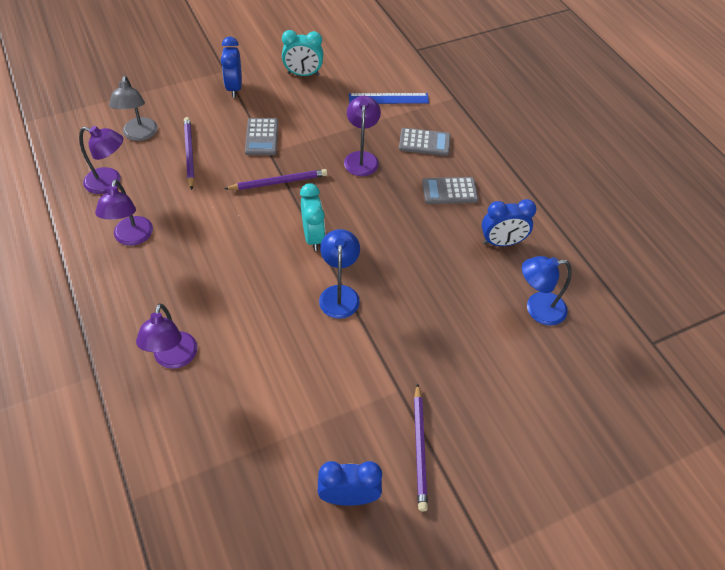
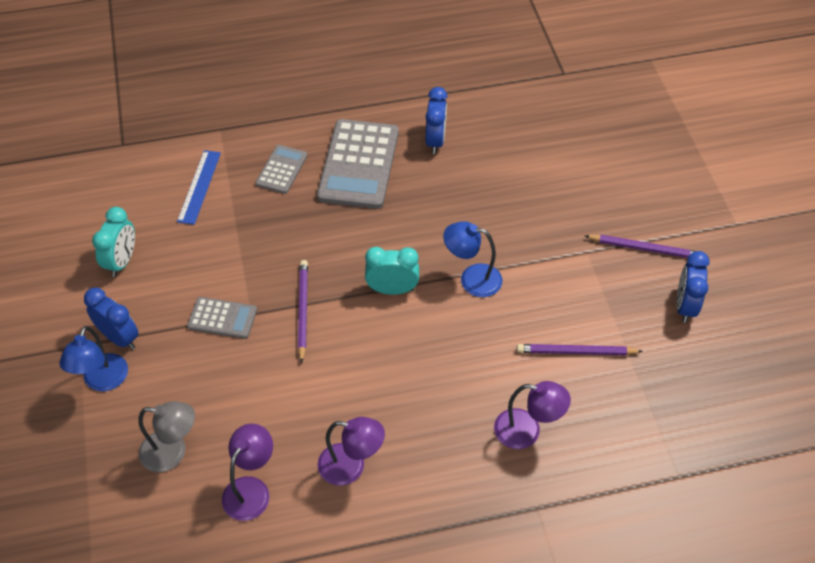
camera: 75 degrees left, 0 degrees up
(189, 153) = (226, 397): purple pencil -> purple pencil (576, 352)
(234, 88) = (119, 338): blue clock -> blue clock turned 150 degrees counterclockwise
(361, 158) = (288, 228): purple lamp -> none
(449, 191) = (358, 164): grey calculator -> grey calculator, size x1.91
(537, 309) = (516, 136): blue lamp -> blue lamp (102, 381)

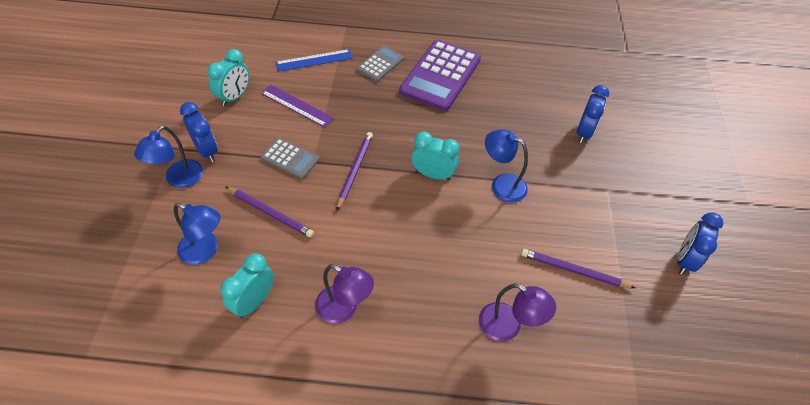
camera: 15 degrees right, 0 degrees up
(172, 452) = (205, 251): grey lamp -> blue lamp
(199, 186) = (314, 60): blue ruler -> blue ruler turned 45 degrees clockwise
(202, 251) = (296, 105): none -> purple ruler
(251, 489) = (254, 301): purple lamp -> turquoise clock
(358, 164) = (440, 75): grey calculator -> purple calculator
(435, 141) = (507, 74): blue clock -> blue clock (584, 132)
(644, 248) = (660, 201): purple pencil -> purple pencil (270, 213)

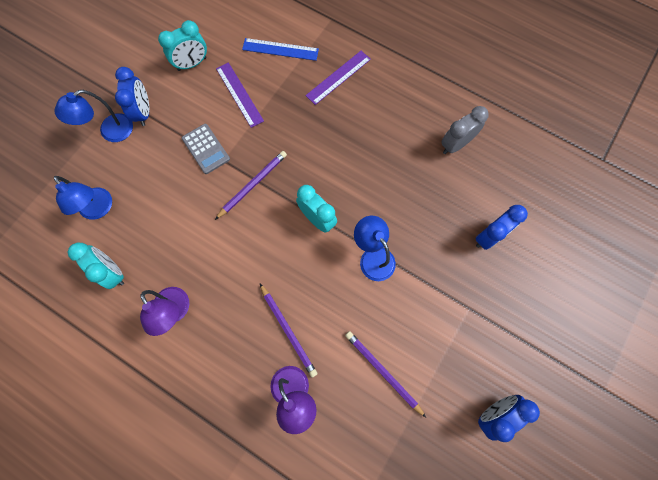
camera: 30 degrees right, 20 degrees up
(254, 301) = (113, 272): turquoise clock -> turquoise clock turned 75 degrees clockwise
(270, 213) = (164, 196): purple pencil -> purple pencil (288, 330)
(380, 64) = (338, 77): grey calculator -> purple ruler
(440, 75) = (388, 113): purple calculator -> none
(511, 79) = (455, 144): none -> grey clock

